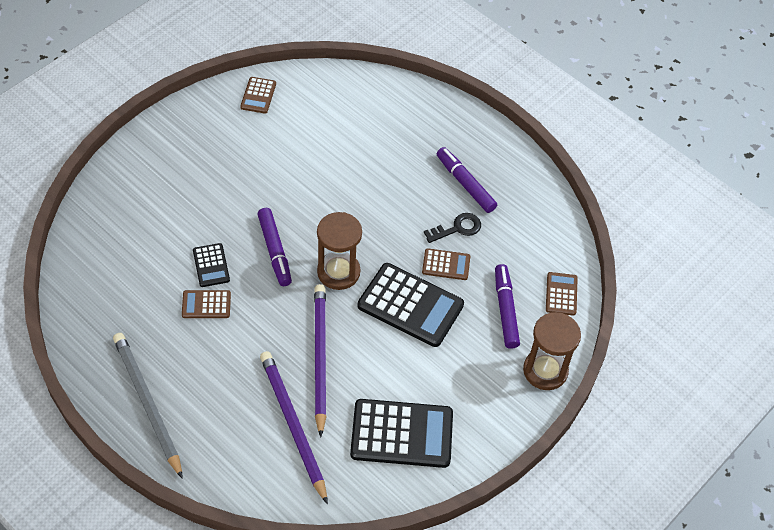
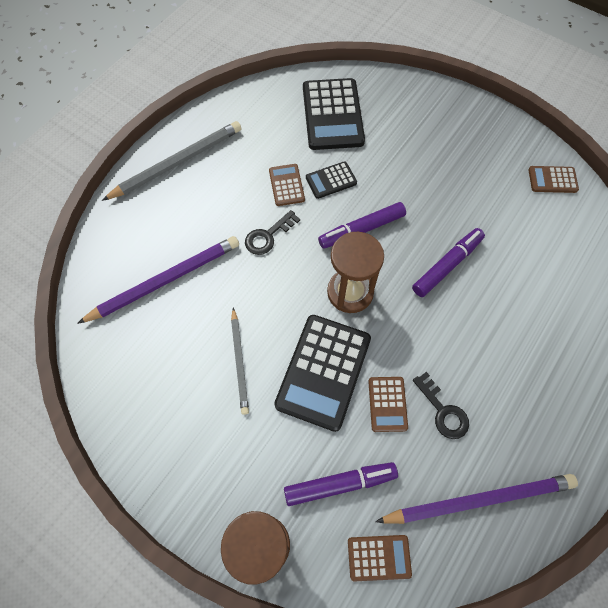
camera: 85 degrees right, 10 degrees up
(263, 329) = (268, 236): none -> black key
(319, 358) = (243, 291): purple pencil -> purple pencil (479, 499)
(390, 369) = (240, 362): none -> grey pencil
(402, 434) = (163, 385): black calculator -> black calculator (332, 115)
(465, 184) = (512, 413): purple marker -> purple marker (446, 266)

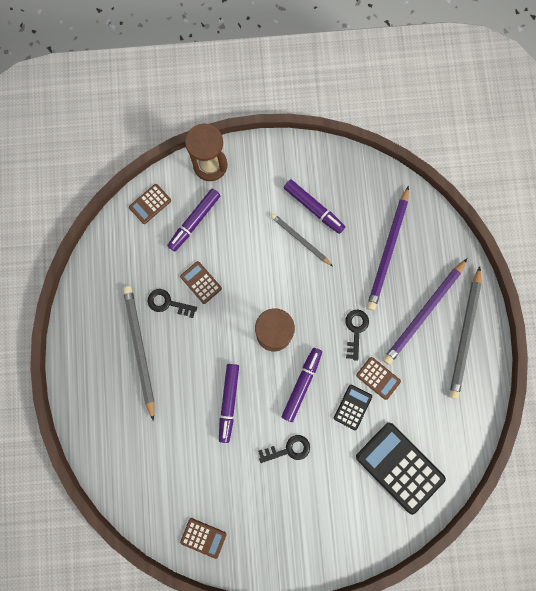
camera: 140 degrees right, 15 degrees up
(193, 384) = (313, 208): none -> purple marker
(323, 371) = (250, 272): black calculator -> none
(419, 190) = (288, 449): none -> black key
(479, 499) = (118, 271): purple pencil -> purple pencil (423, 313)
(510, 385) = (139, 349): none -> grey pencil
(552, 180) = (203, 537): brown calculator -> brown calculator turned 60 degrees clockwise

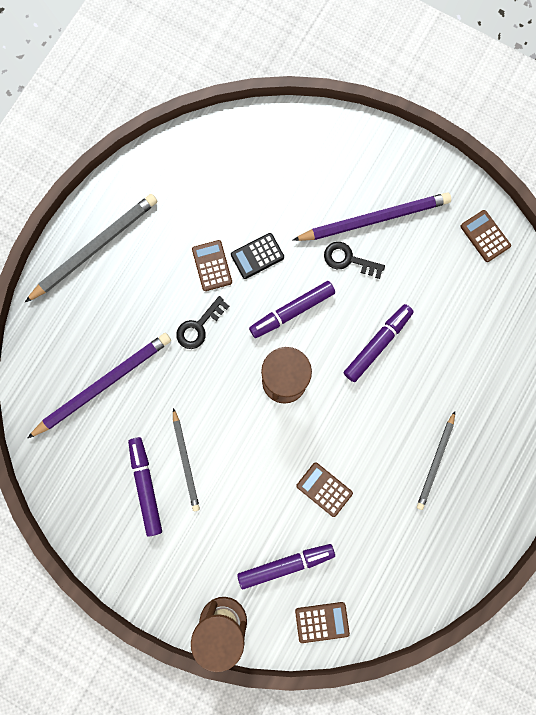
camera: 145 degrees left, 0 degrees up
(139, 349) = (435, 462): grey pencil -> grey pencil, size x0.60
(168, 303) = (374, 491): black key -> none
(201, 282) = (324, 489): brown calculator -> brown calculator turned 135 degrees clockwise
(399, 467) = (253, 173): black calculator -> none
(423, 313) = (118, 296): purple pencil -> purple pencil (374, 219)

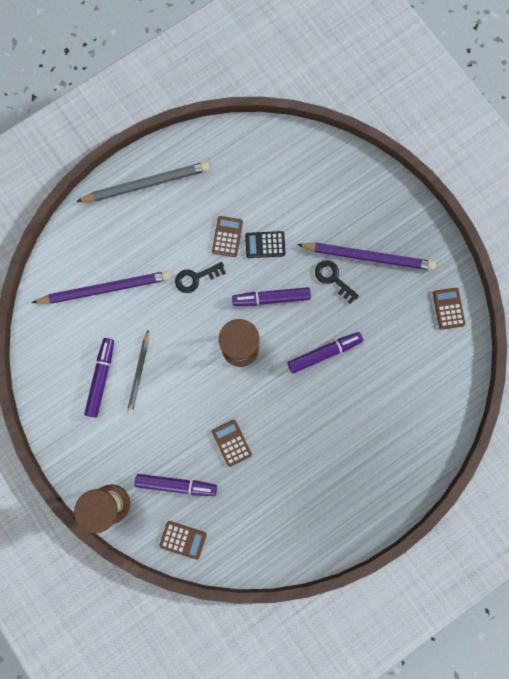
camera: 25 degrees right, 0 degrees up
(435, 462) = (326, 462): grey pencil -> none

